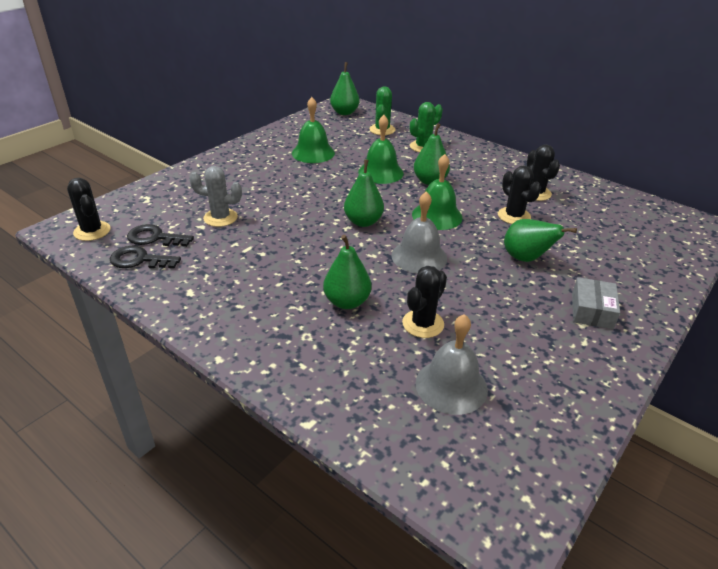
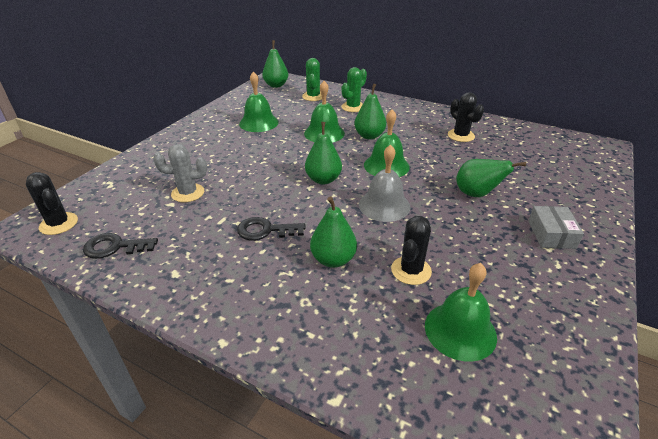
camera: 10 degrees left, 0 degrees up
(155, 238) = (126, 222): black key -> black key (265, 230)
(451, 386) = (460, 330): grey bell -> green bell
(514, 216) = (451, 158): black cactus -> none

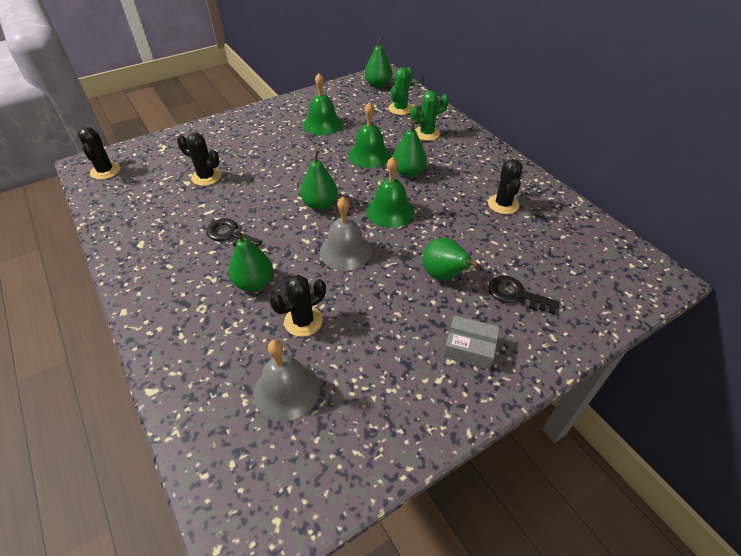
camera: 30 degrees right, 10 degrees up
(115, 247) = (122, 205): black key -> black key (516, 294)
(188, 193) = (206, 177): grey cactus -> black cactus
(460, 330) = (286, 390): green bell -> grey bell
(551, 234) = (469, 348): grey box -> grey box turned 75 degrees clockwise

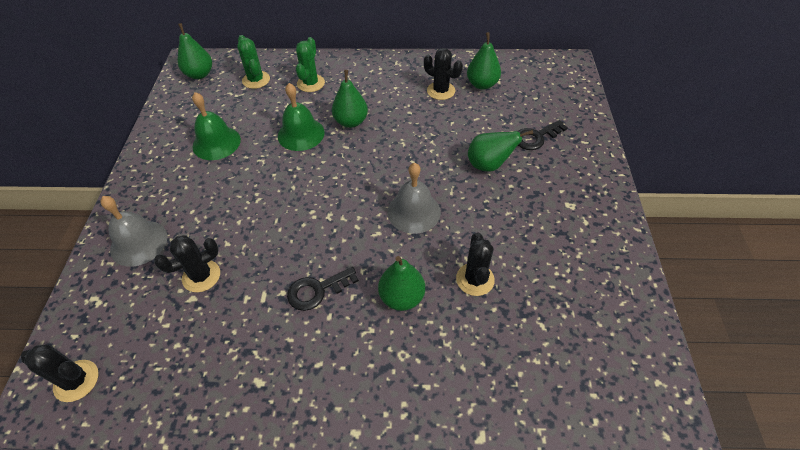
camera: 55 degrees left, 5 degrees up
(286, 390) = (541, 324): grey bell -> grey bell (139, 243)
(320, 204) = (337, 201): green pear -> green pear (482, 84)
(390, 211) = (389, 158): green bell -> none
(469, 348) = (568, 189): grey box -> none

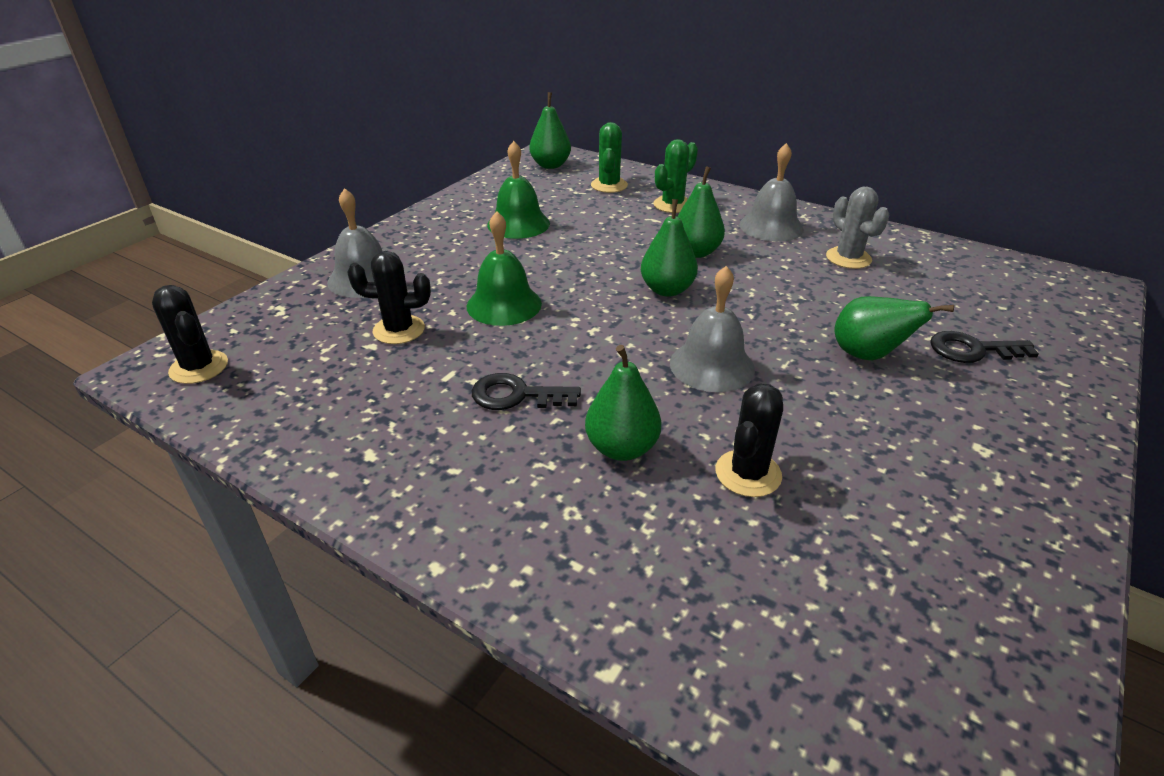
camera: 30 degrees right, 15 degrees down
(301, 134) = (622, 245): green bell -> green bell (504, 304)
(383, 80) = (771, 226): none -> grey bell
(441, 91) = (848, 258): black cactus -> grey cactus
(482, 84) = (919, 269): green pear -> green pear (667, 290)

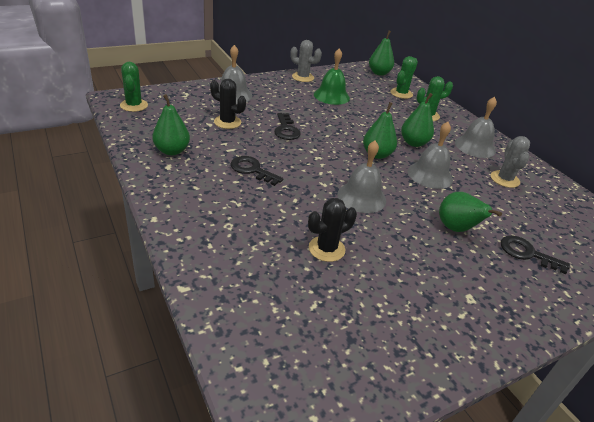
camera: 25 degrees right, 0 degrees up
(199, 367) = (134, 105): black cactus -> green cactus
(448, 210) = (303, 77): none -> grey cactus
(504, 304) = (286, 130): green bell -> black key
(621, 448) = (277, 211): green pear -> green pear (172, 151)
(761, 291) = (430, 175): none -> grey bell

